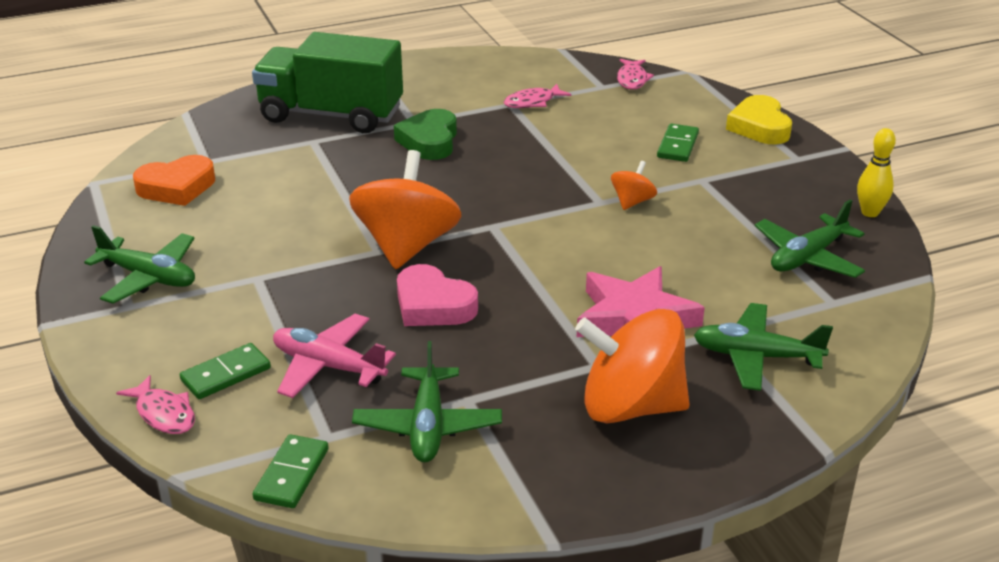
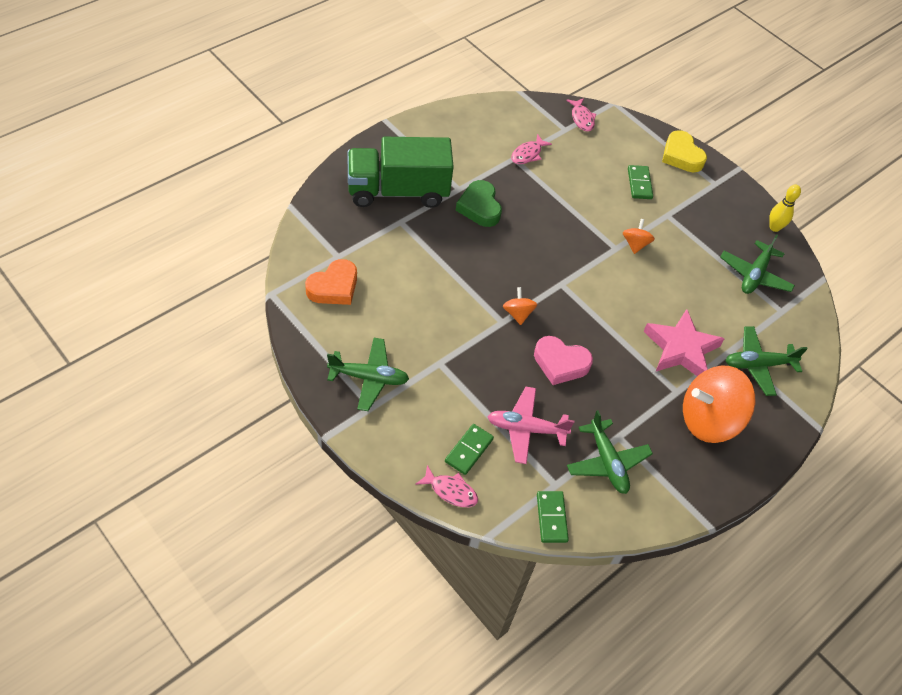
camera: 25 degrees left, 20 degrees up
(407, 246) = (518, 314): orange spinning top -> orange spinning top, size x0.47

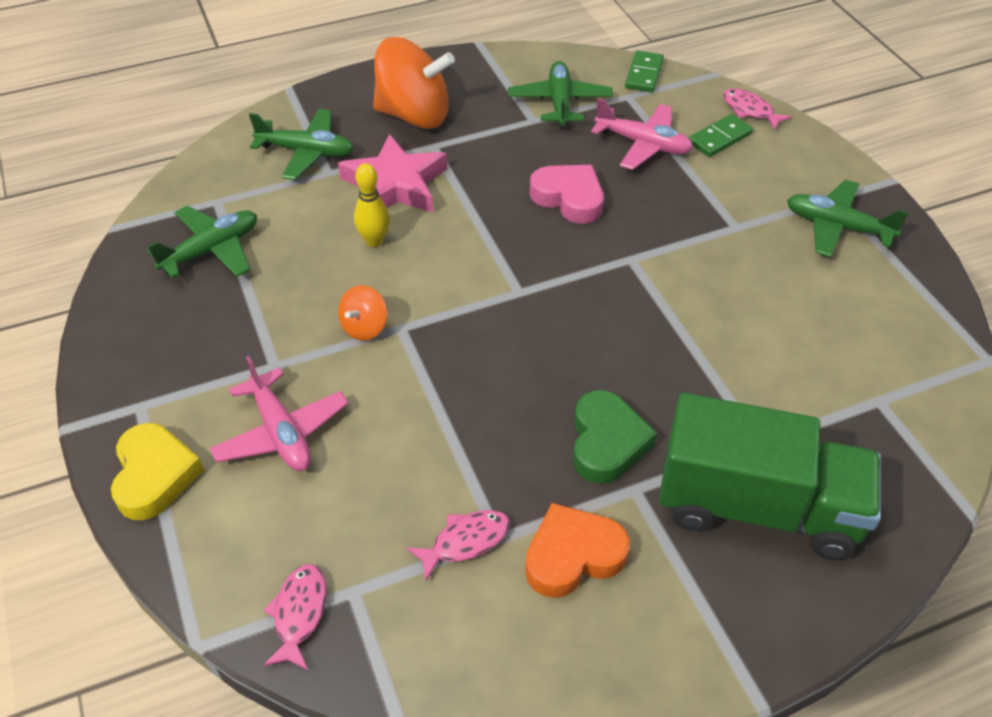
camera: 155 degrees left, 5 degrees down
(334, 287) = (886, 351): orange heart -> orange heart (573, 555)
(518, 314) = (604, 264): orange spinning top -> none
(639, 184) = (281, 432): green domino -> pink plane
(774, 227) = (111, 311): yellow bowling pin -> yellow bowling pin (374, 241)

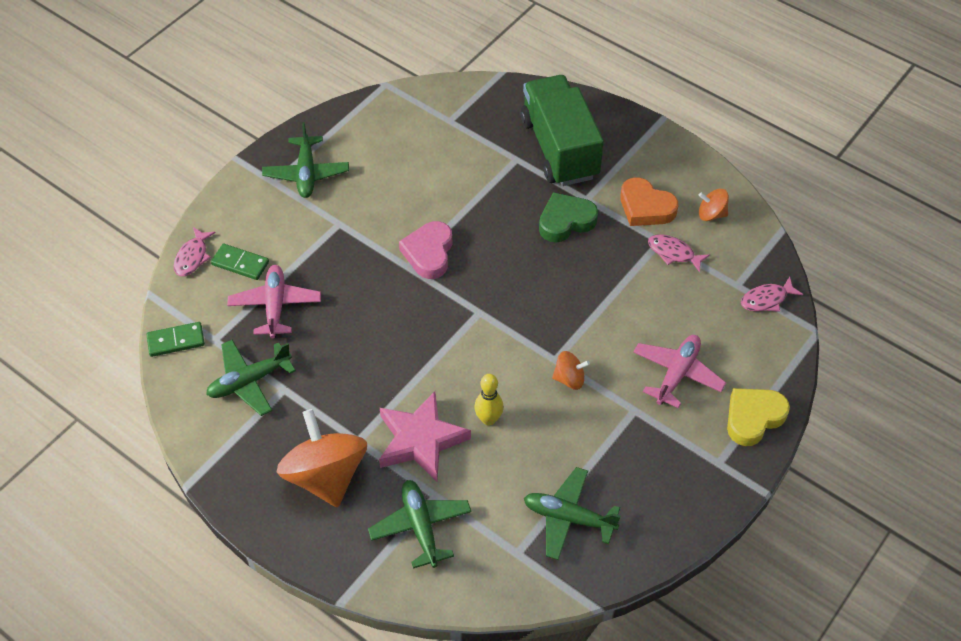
camera: 120 degrees left, 5 degrees up
(503, 641) = (711, 214): none -> orange spinning top
(569, 198) = (367, 325): pink heart -> pink heart (429, 253)

